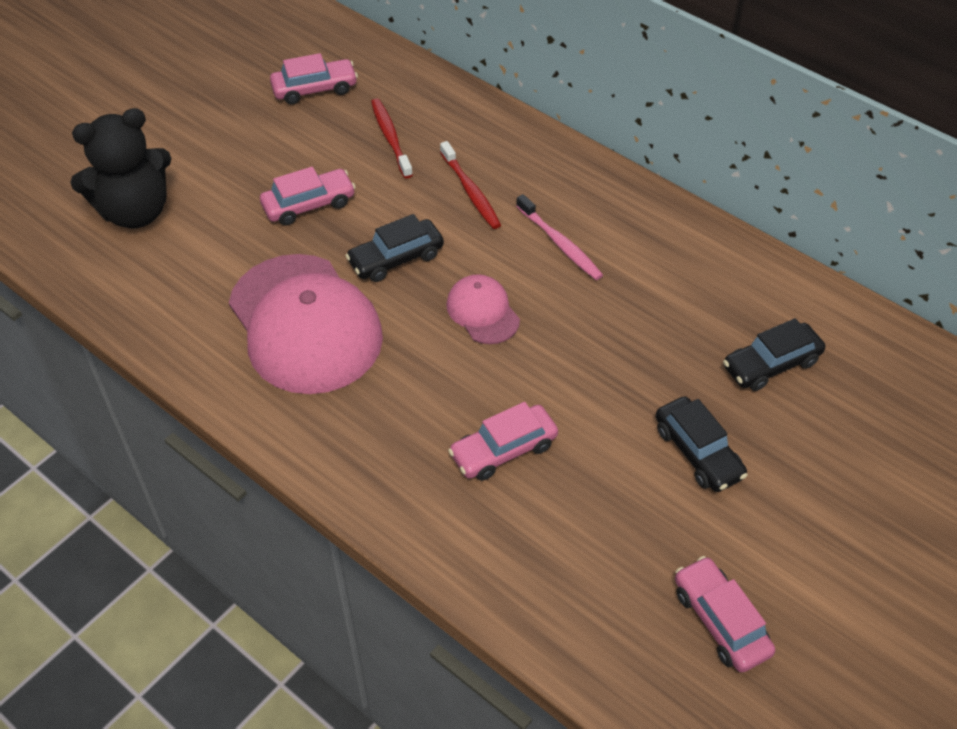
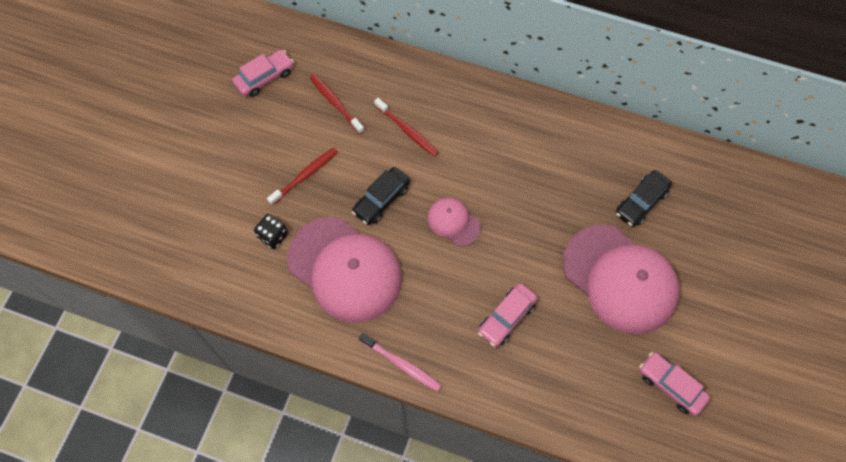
camera: 20 degrees left, 15 degrees up
(135, 212) = (189, 219): black teddy bear -> none
(231, 259) = (273, 236): none -> black dice
(309, 204) = (305, 176): pink car -> red toothbrush
(560, 244) = (481, 154): pink toothbrush -> pink toothbrush (402, 364)
(698, 452) = (620, 279): black car -> pink cap

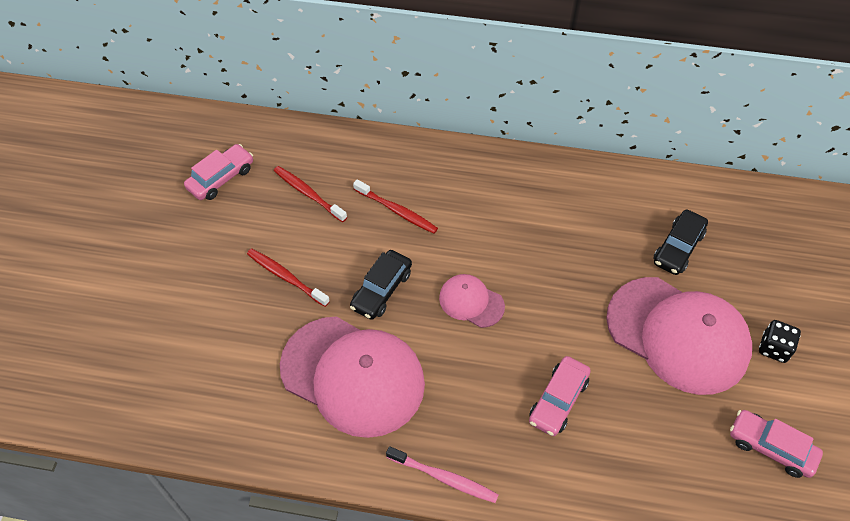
camera: 10 degrees left, 10 degrees down
(273, 236) = (258, 351): black dice -> black dice (774, 348)
(305, 176) = (286, 277): red toothbrush -> red toothbrush turned 90 degrees counterclockwise

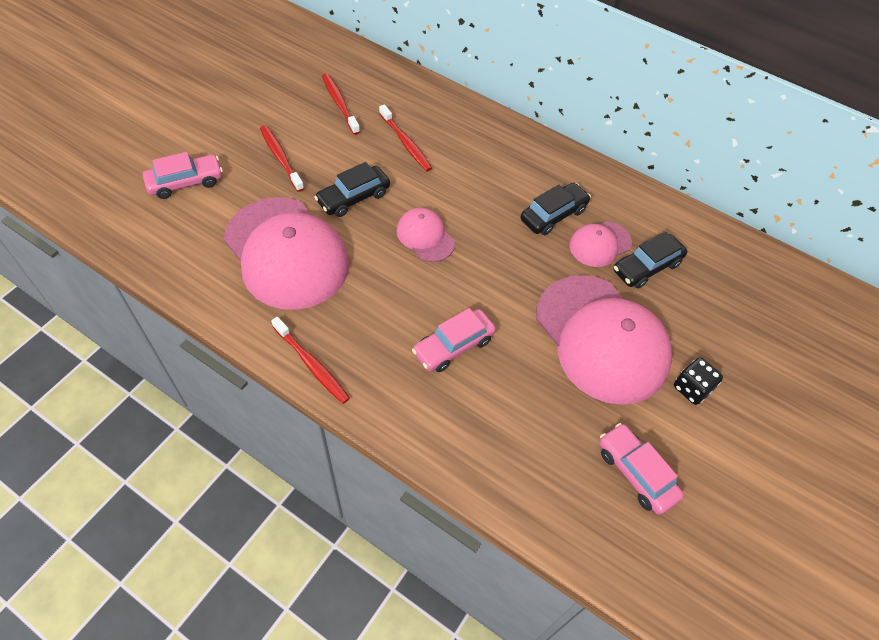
camera: 20 degrees right, 0 degrees up
(221, 178) = (277, 67): pink car -> pink car (186, 182)
(444, 478) = (312, 364): pink toothbrush -> red toothbrush
(572, 230) = (553, 215): none -> black car
(627, 242) = (600, 244): none -> pink cap

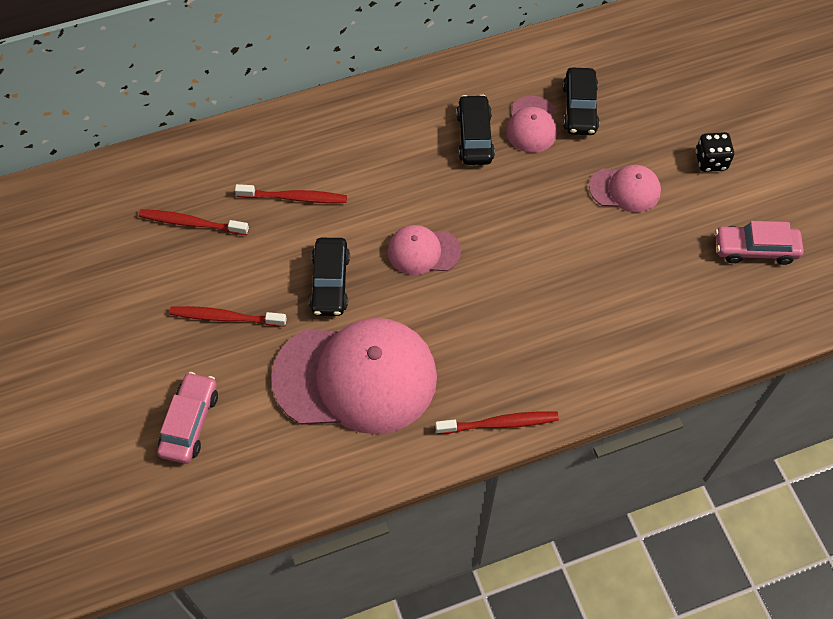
camera: 50 degrees left, 5 degrees up
(453, 346) = (557, 301): pink car -> none
(601, 339) = (625, 189): pink cap -> pink cap, size x0.47

